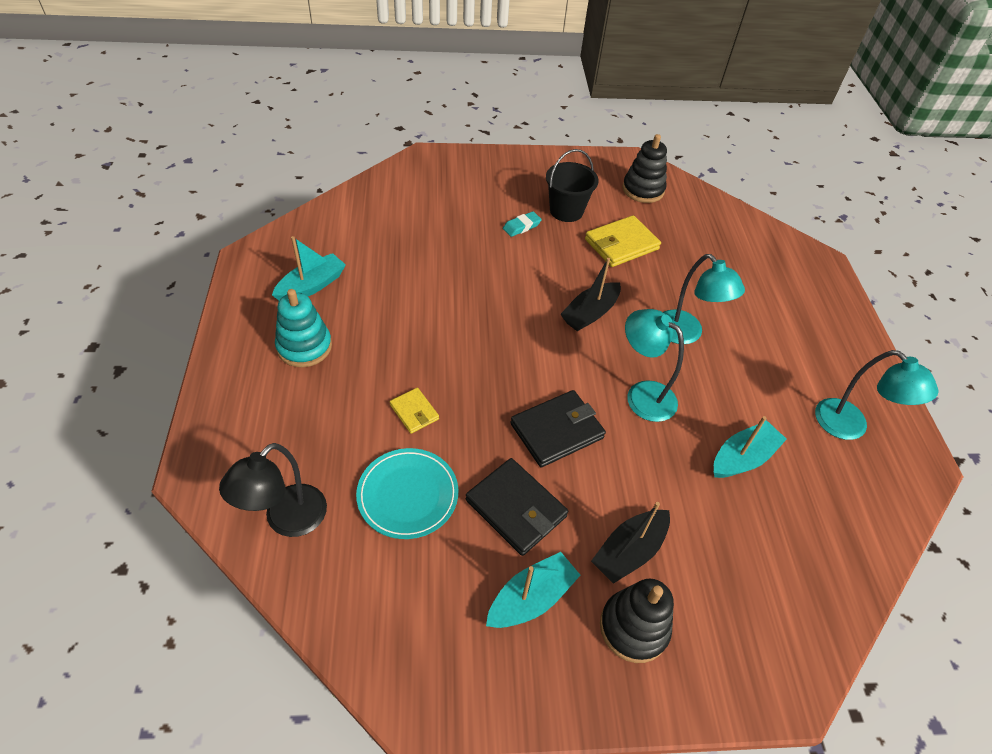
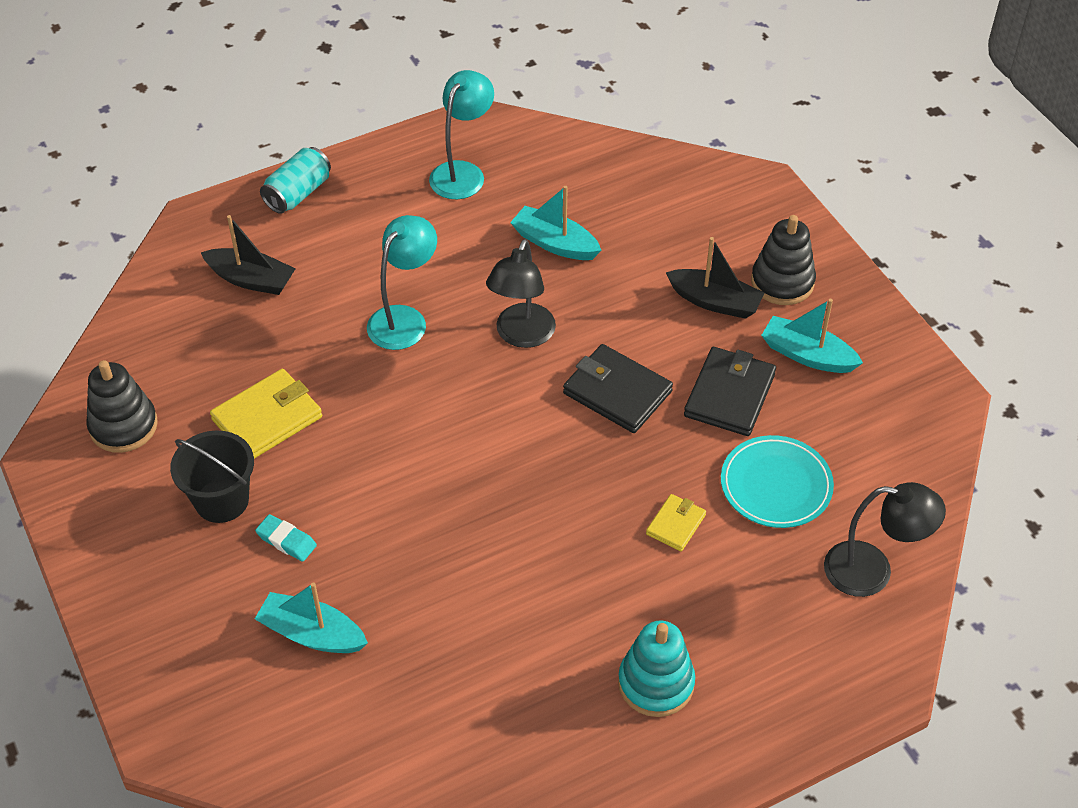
camera: 110 degrees left, 0 degrees up
(311, 286) = (550, 736): turquoise boat -> turquoise boat (312, 634)
(590, 313) = (421, 414): black boat -> black boat (251, 279)
(621, 244) = (267, 418): yellow wallet -> yellow wallet turned 75 degrees counterclockwise
(642, 394) = (521, 336): turquoise lamp -> black lamp
(840, 318) = (298, 193): none -> turquoise can

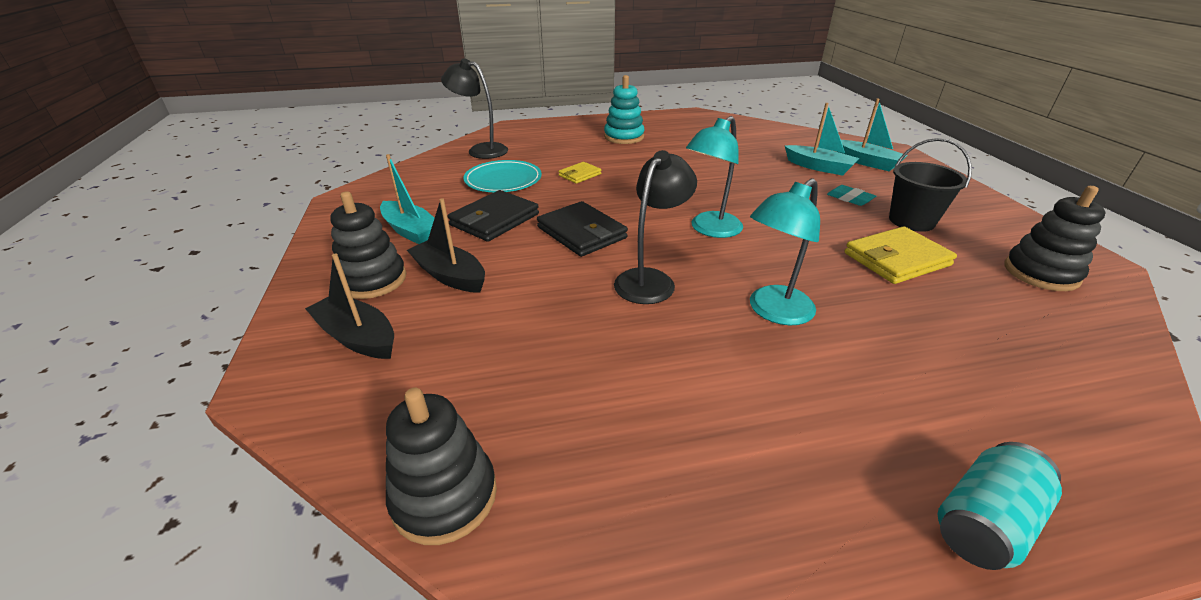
camera: 165 degrees left, 15 degrees down
(251, 279) = (987, 386): black boat -> black boat (358, 337)
(462, 172) = (685, 500): turquoise lamp -> turquoise lamp (710, 230)
(555, 243) = (581, 358): turquoise boat -> turquoise boat (866, 162)
(596, 149) = (444, 496): none -> black stacking toy

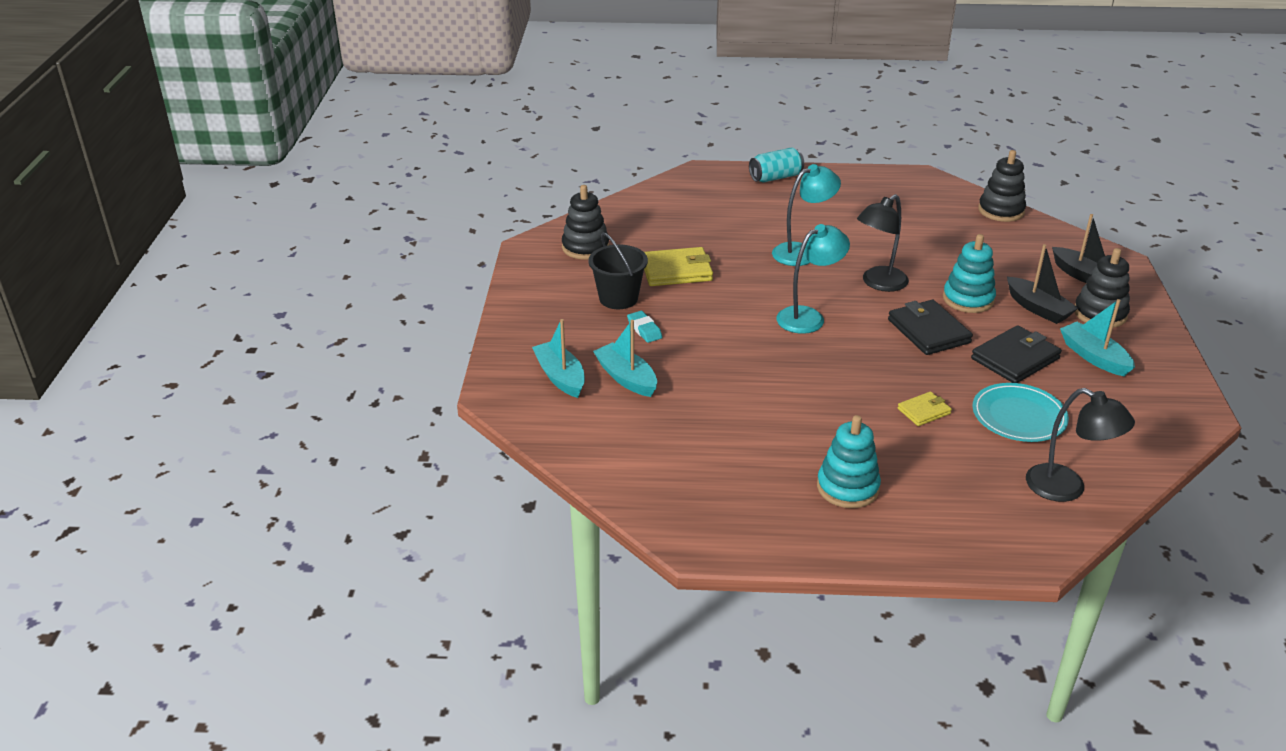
camera: 165 degrees left, 0 degrees up
(536, 275) = (968, 299): none -> turquoise stacking toy

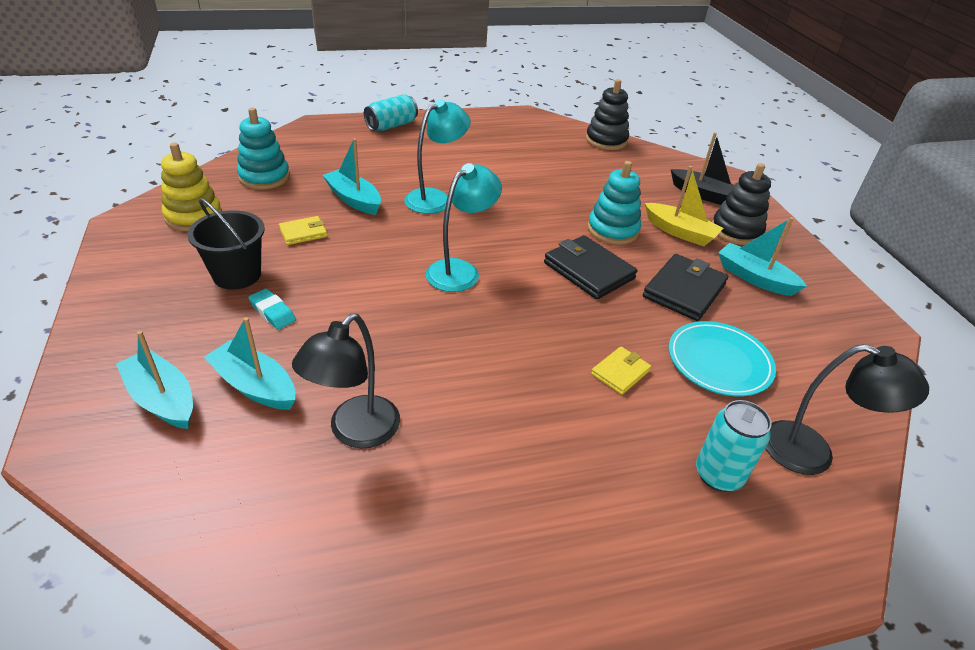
camera: 20 degrees left, 5 degrees up
(585, 247) = (193, 216): black stacking toy -> yellow stacking toy
(676, 271) = (303, 233): yellow wallet -> yellow wallet, size x0.56
(725, 246) = (354, 199): none -> turquoise boat
(847, 487) = (572, 508): turquoise stacking toy -> turquoise stacking toy (264, 177)
(878, 283) = (521, 223): black lamp -> black lamp (355, 432)
(975, 488) = (718, 475): none -> turquoise can
(1038, 308) = (680, 232): black boat -> yellow boat

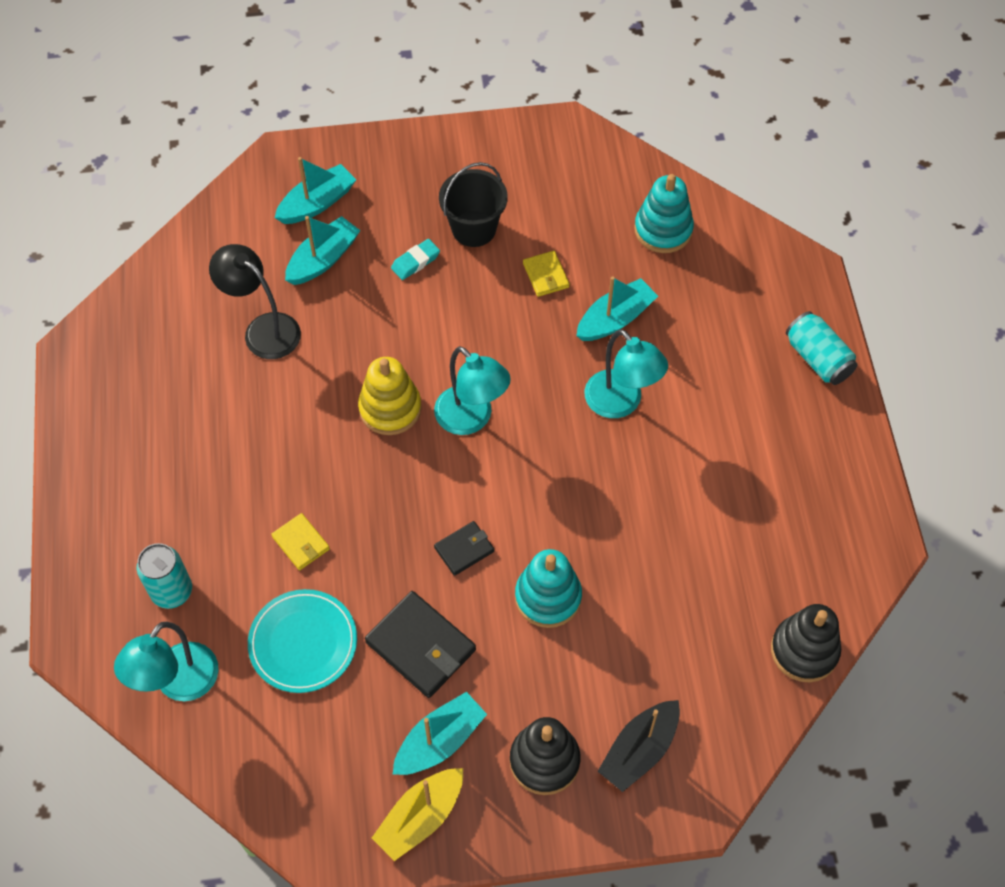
camera: 100 degrees right, 20 degrees up
(193, 216) = (577, 179): yellow stacking toy -> yellow stacking toy (390, 408)
(588, 271) = (464, 549): black wallet -> black wallet, size x0.56
(680, 232) = (542, 682): yellow boat -> yellow boat (420, 817)
(812, 453) = (178, 684): black lamp -> turquoise lamp

